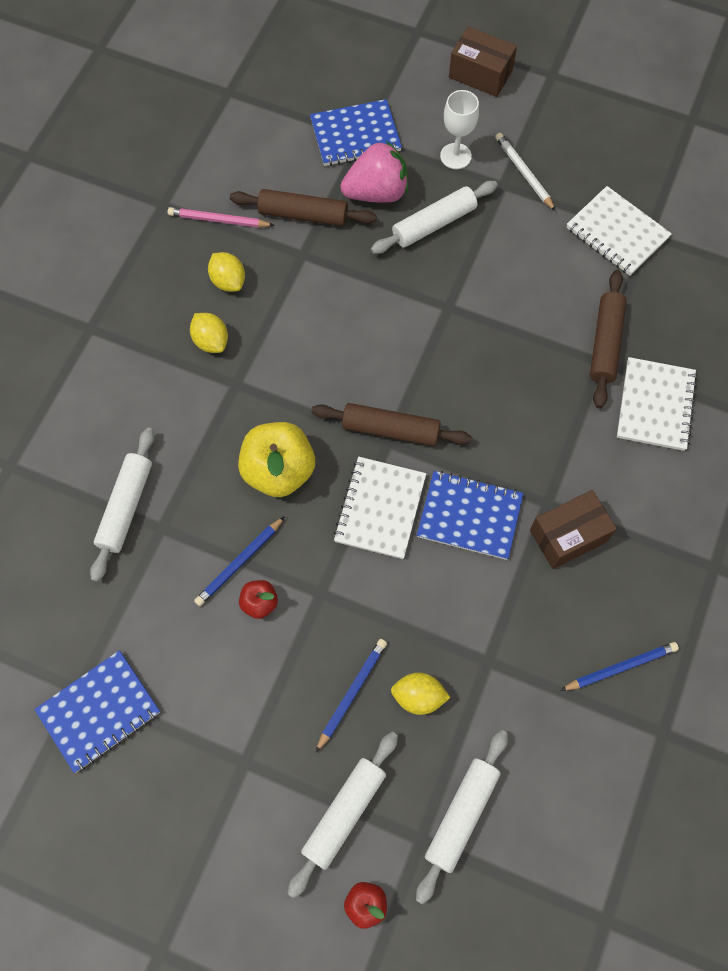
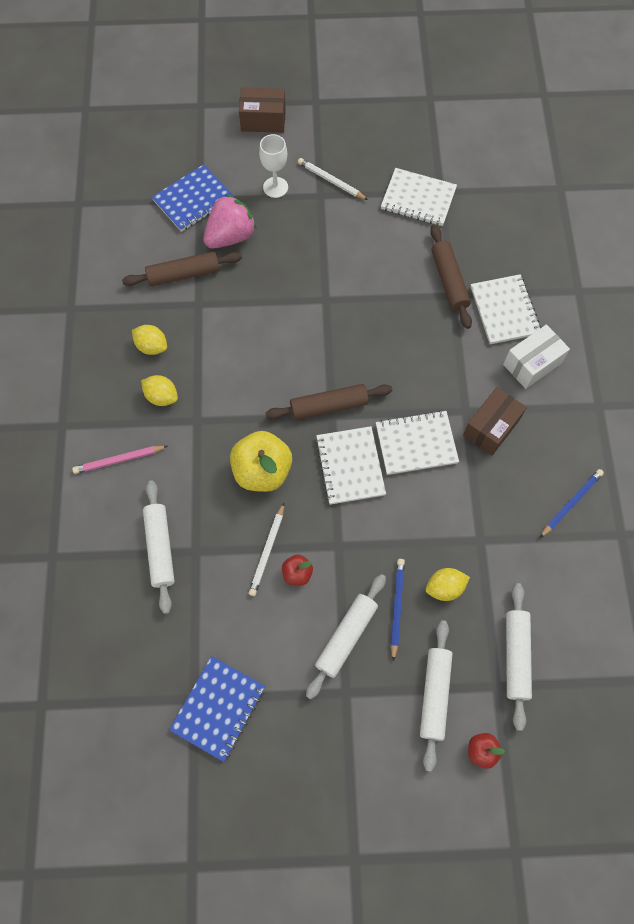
camera: 25 degrees left, 0 degrees up
(218, 220) = (121, 304): pink pencil -> pink pencil (119, 460)
(239, 563) = (267, 551): blue pencil -> white pencil
(434, 224) = (284, 243): white rolling pin -> white rolling pin (346, 637)
(469, 516) = (416, 443): blue notebook -> white notebook
(657, 482) = (532, 364): none -> white box

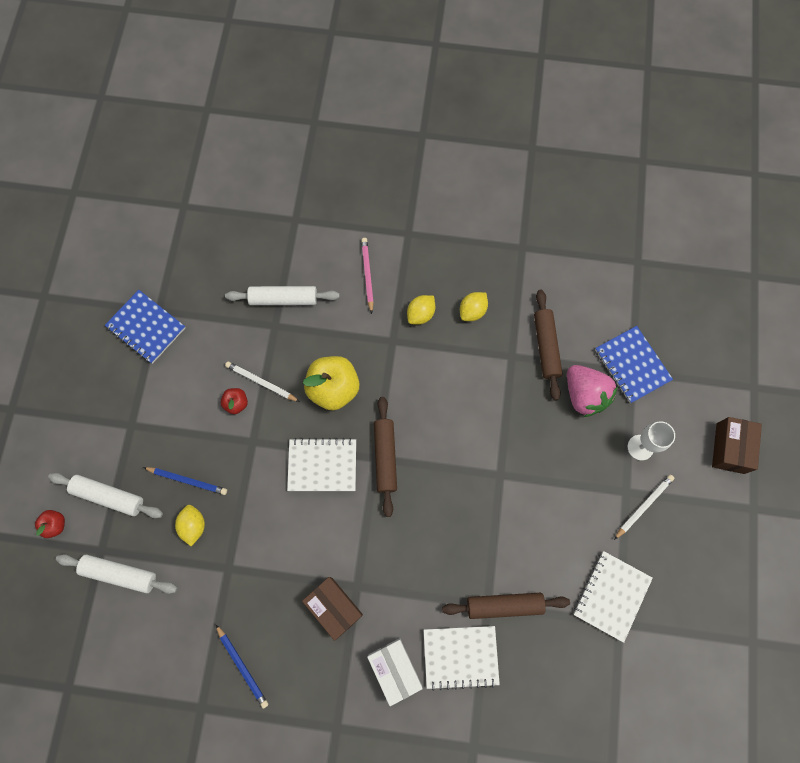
camera: 100 degrees right, 5 degrees up
(346, 637) = (174, 434): white rolling pin -> none
(416, 443) = (332, 530): white notebook -> none

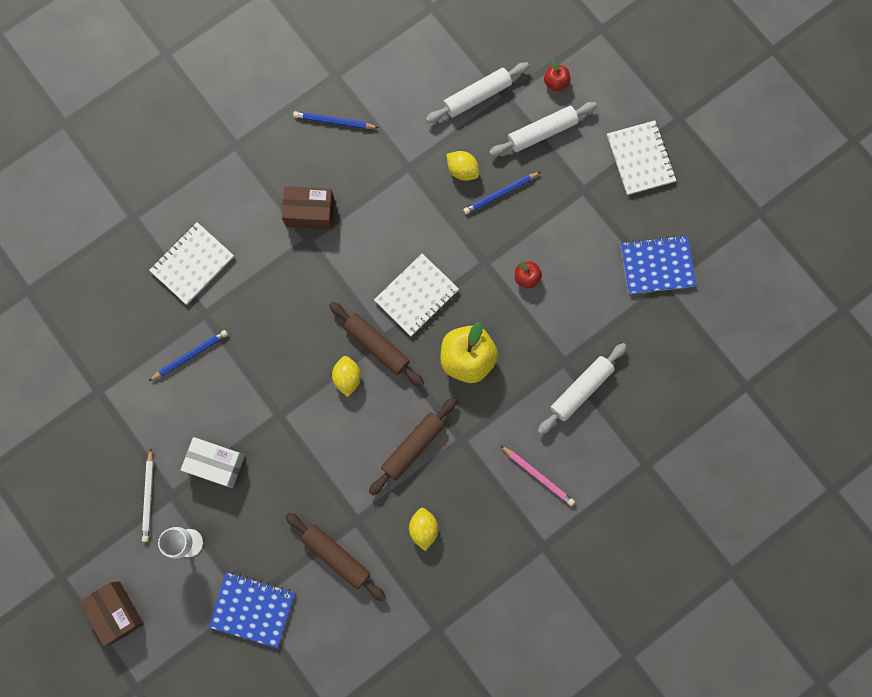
camera: 135 degrees right, 5 degrees up
(261, 382) = (526, 310): white pencil -> none
(395, 669) = (230, 214): white box -> white box (216, 464)
(420, 314) = (462, 484): yellow lemon -> yellow lemon (347, 378)
(504, 605) = (192, 326): brown rolling pin -> brown rolling pin (413, 447)
(525, 583) = (190, 355): none -> blue pencil
(584, 395) = (269, 544): pink strawberry -> none
(611, 596) = (119, 405): white notebook -> white notebook (640, 159)

